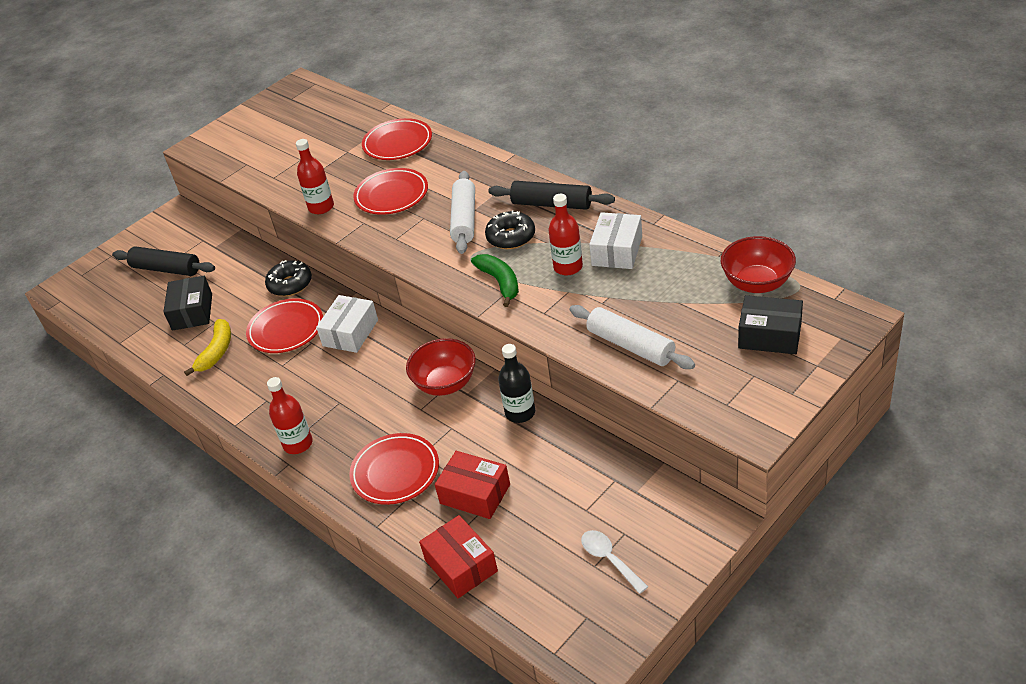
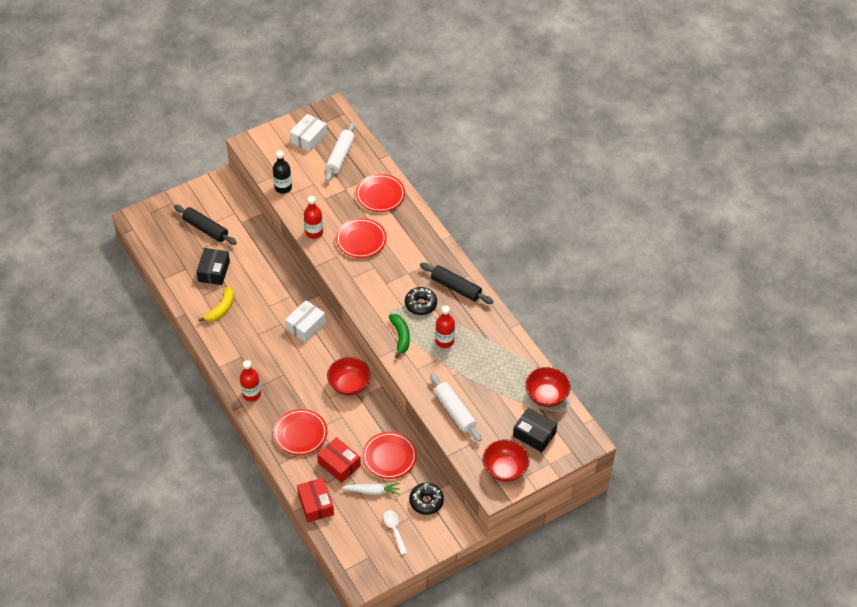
camera: 10 degrees right, 10 degrees up
(286, 329) = (268, 308): red plate -> red plate (389, 457)
(290, 284) = (280, 273): black donut -> black donut (426, 501)
(464, 220) = (398, 279): white rolling pin -> white rolling pin (340, 156)
(520, 413) = (384, 421): black bottle -> black bottle (283, 188)
(546, 514) = (372, 491): none -> white carrot
(617, 251) = (478, 340): white box -> white box (309, 138)
(753, 396) = (505, 469): none -> red bowl

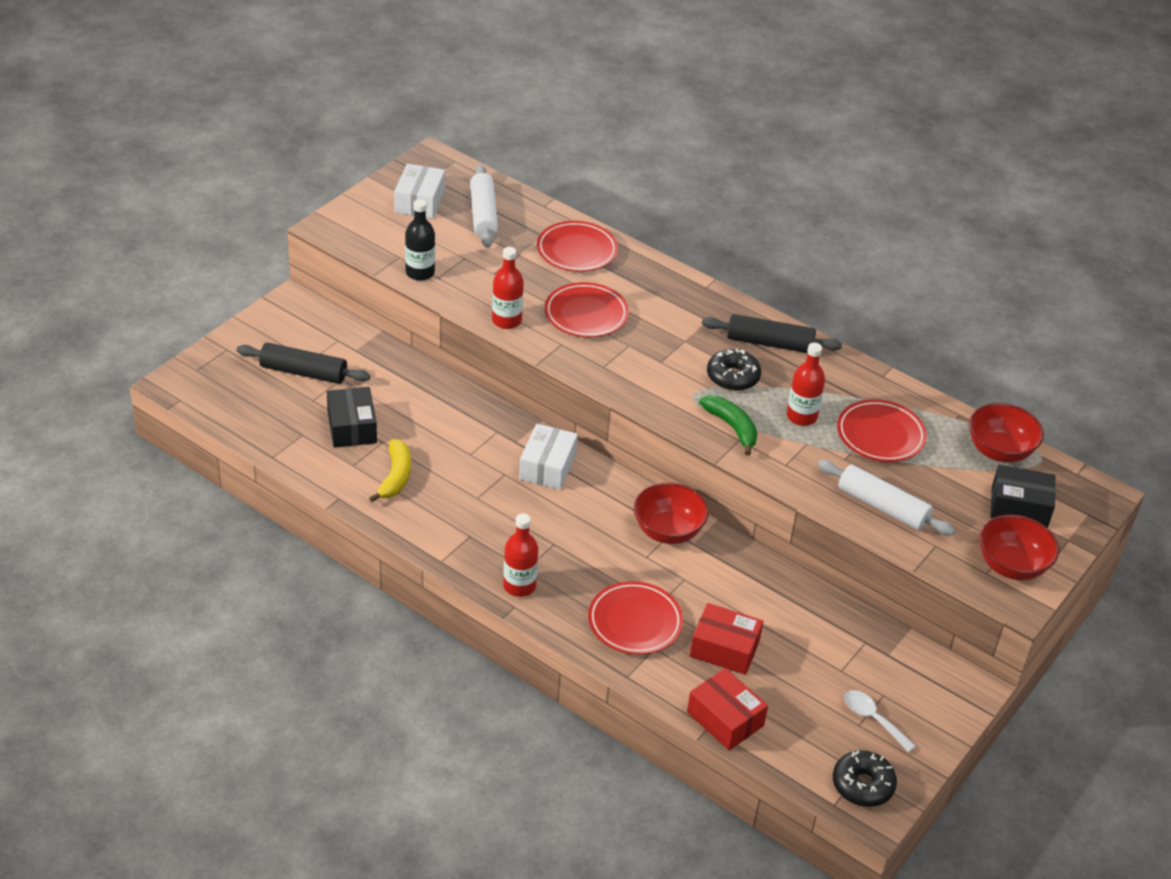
camera: 25 degrees left, 10 degrees down
(372, 491) = (802, 672): white carrot -> none
(389, 457) = (795, 616): red plate -> red plate (880, 435)
(426, 501) = (894, 663): black donut -> black donut (862, 785)

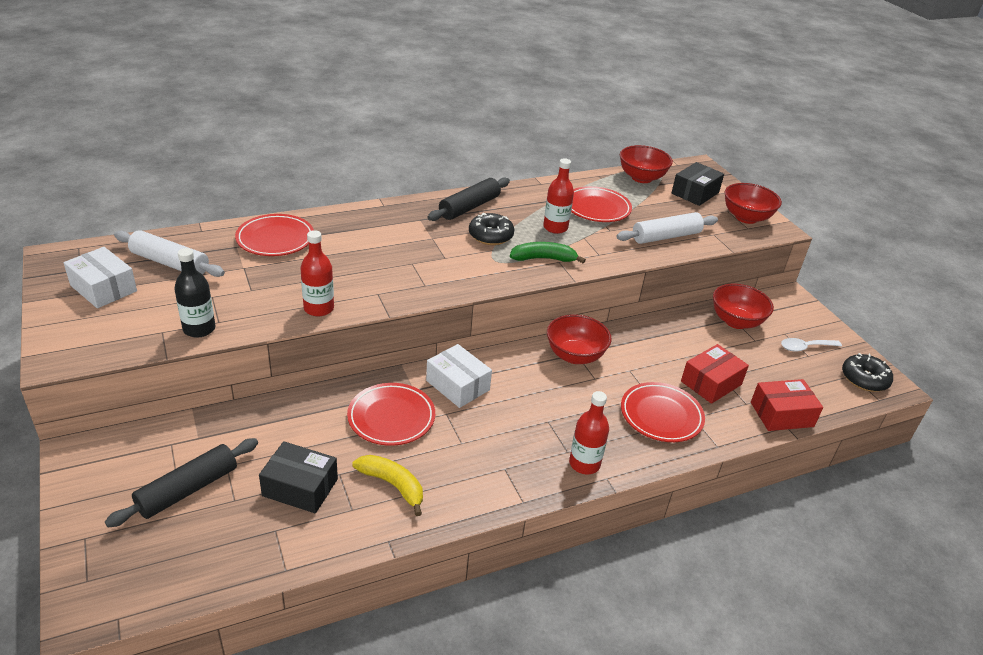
camera: 60 degrees left, 5 degrees down
(586, 314) = (355, 267): red plate -> red plate (391, 417)
(862, 645) = (736, 321): none -> red bowl

